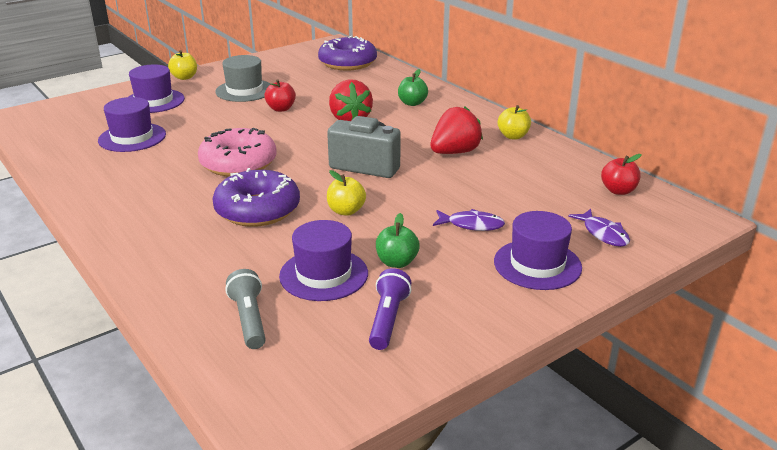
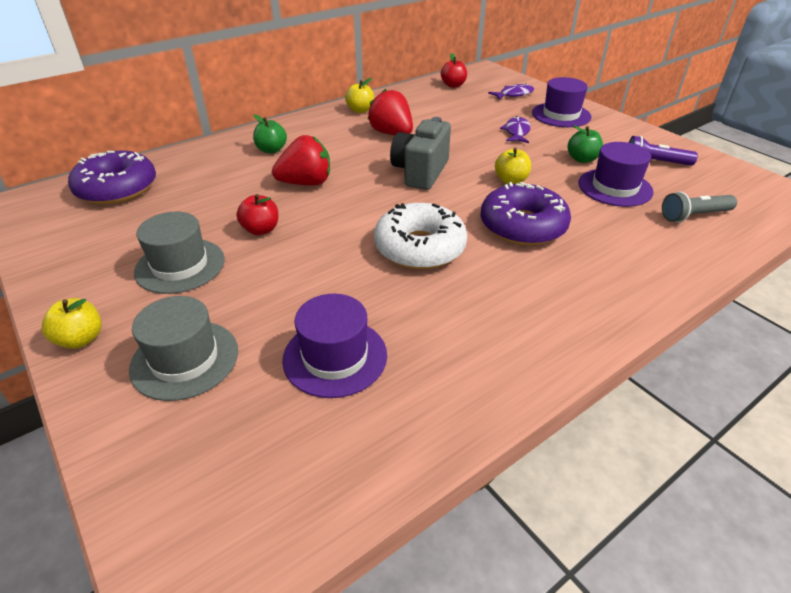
camera: 90 degrees left, 10 degrees up
(154, 101) = (185, 359): purple hat -> grey hat
(238, 163) = (419, 248): pink donut -> white donut

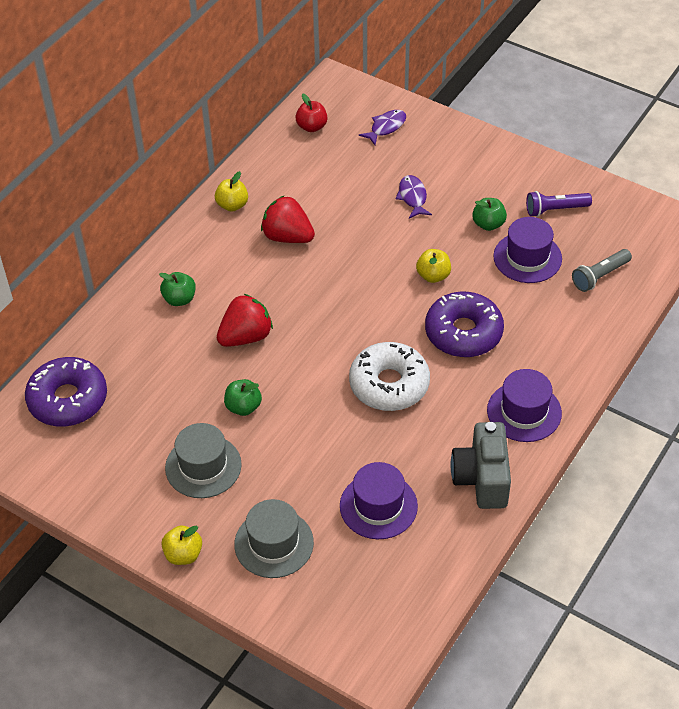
camera: 20 degrees left, 10 degrees up
(261, 230) = (243, 407): red apple -> green apple
(420, 172) = (345, 289): grey camera -> grey camera (482, 479)
(561, 115) = (447, 153): purple hat -> purple hat (524, 412)

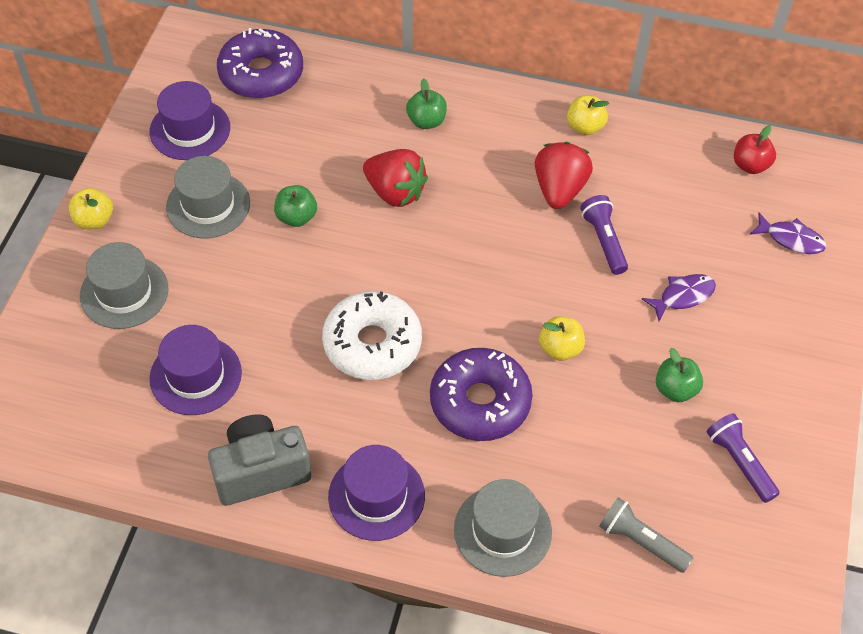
camera: 70 degrees right, 5 degrees up
(346, 225) = (604, 241): none -> purple flashlight
(527, 257) = (636, 447): purple hat -> purple hat (190, 130)
(572, 346) = (502, 530): none -> grey hat

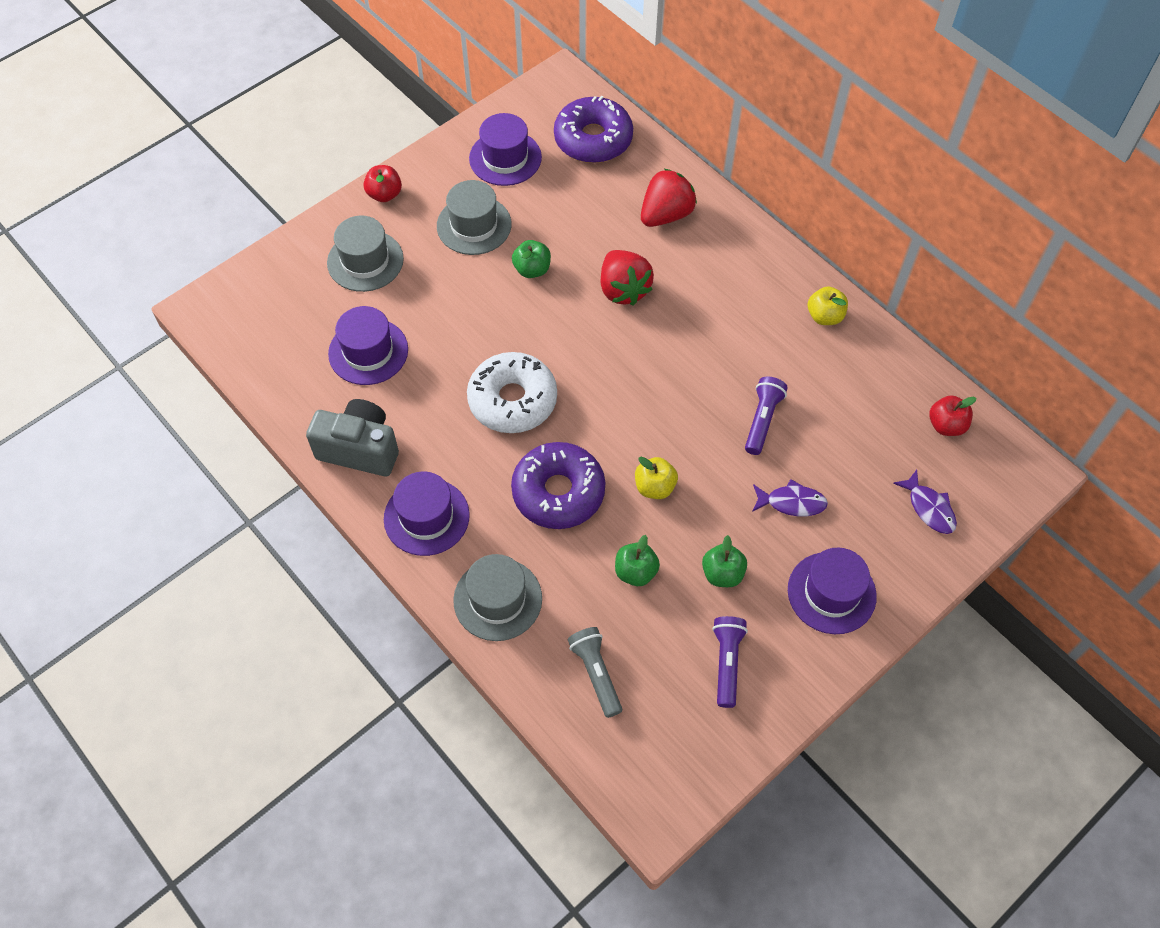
camera: 35 degrees right, 5 degrees up
(94, 220) = (384, 194): yellow apple -> red apple
(426, 121) = (694, 244): green apple -> green apple (635, 572)
(559, 190) = (759, 358): red strawberry -> red strawberry (666, 215)
(773, 352) = (831, 593): none -> purple hat

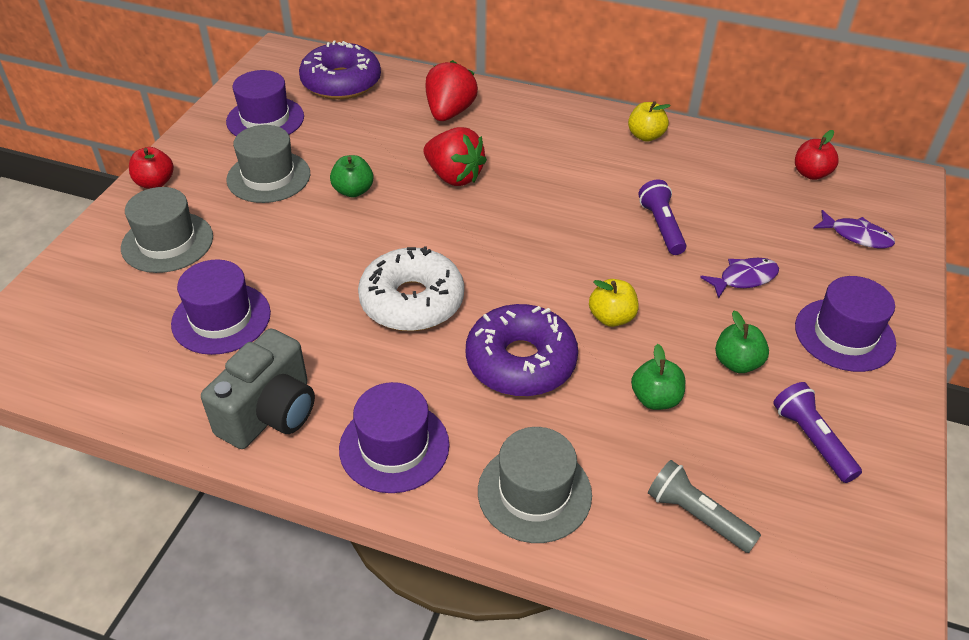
camera: 30 degrees left, 15 degrees down
(360, 449) = (270, 413): grey camera -> grey camera turned 135 degrees clockwise

